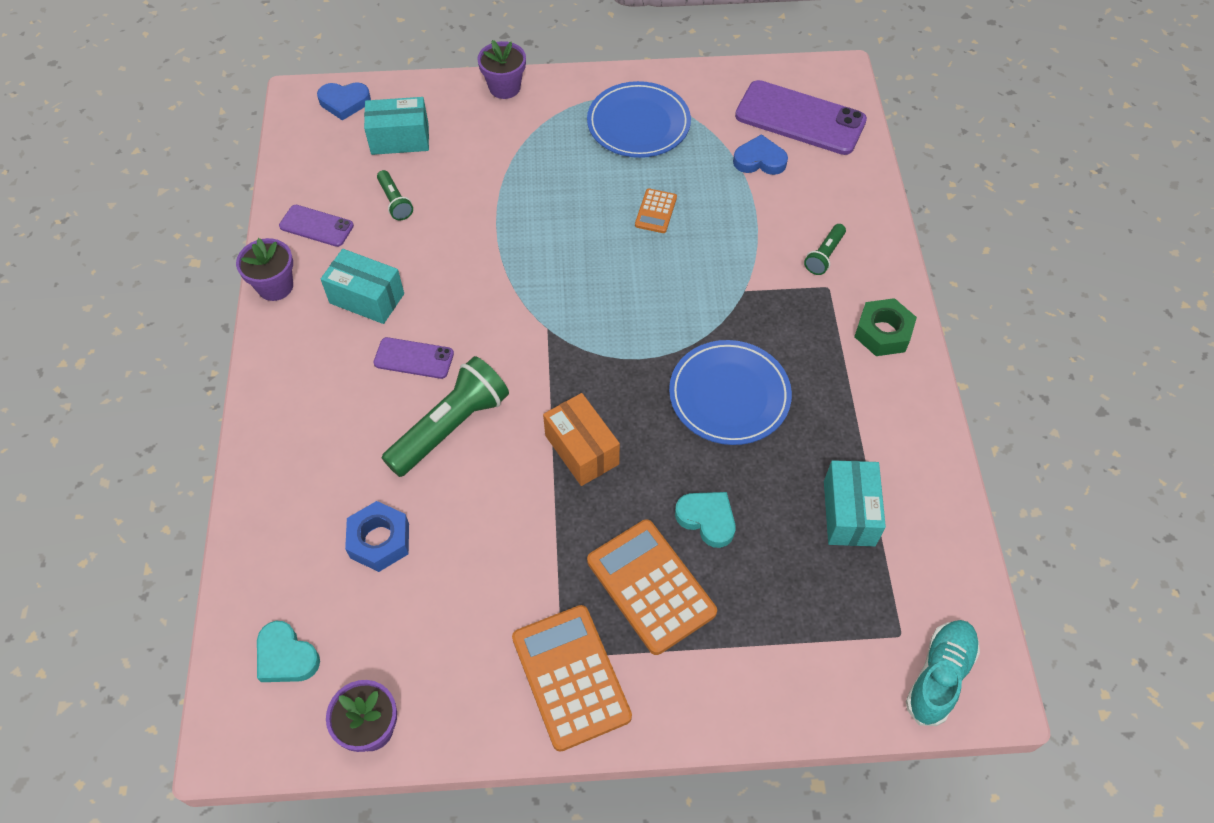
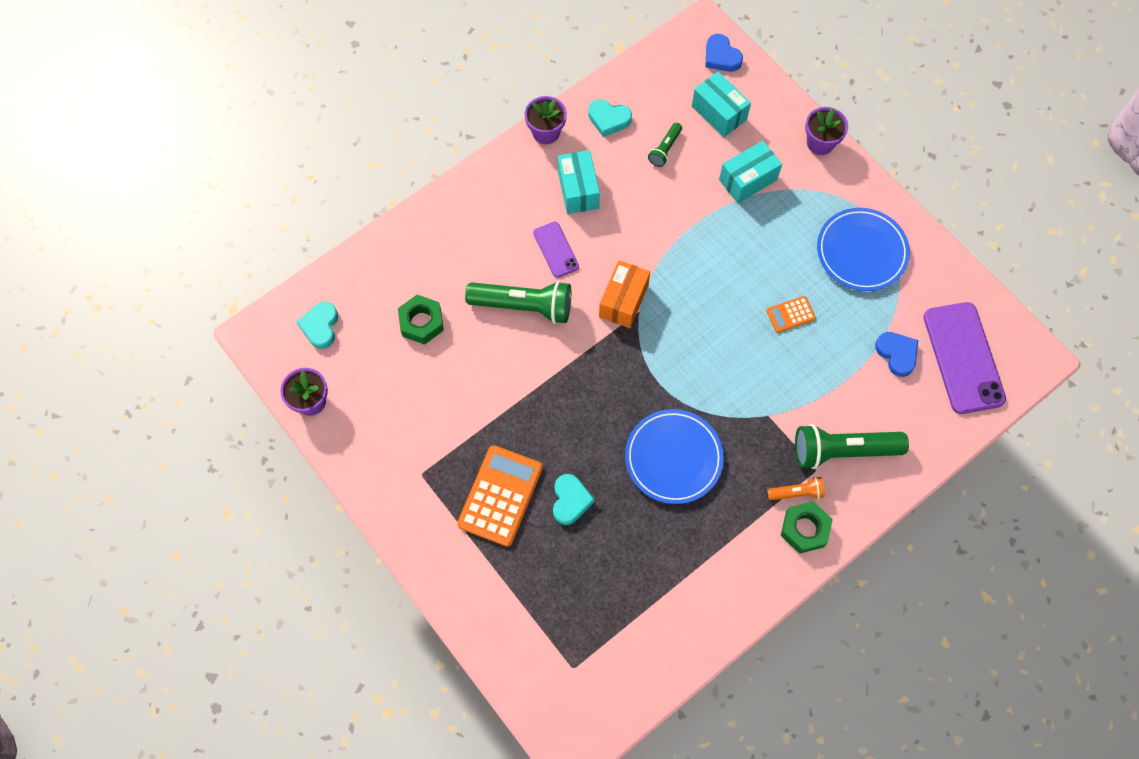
camera: 55 degrees right, 10 degrees up
(316, 226) = (608, 119): purple phone -> turquoise heart
(379, 540) = (421, 322): blue nut -> green nut
(571, 677) = (412, 487): orange calculator -> none
(582, 450) = (565, 393): orange box -> orange box (623, 301)
(824, 255) = (843, 451): green flashlight -> green flashlight, size x1.99
(841, 316) = (796, 493): none -> orange flashlight
(849, 513) = (639, 587): turquoise box -> turquoise box (747, 180)
(939, 676) = (561, 707): turquoise shoe -> none

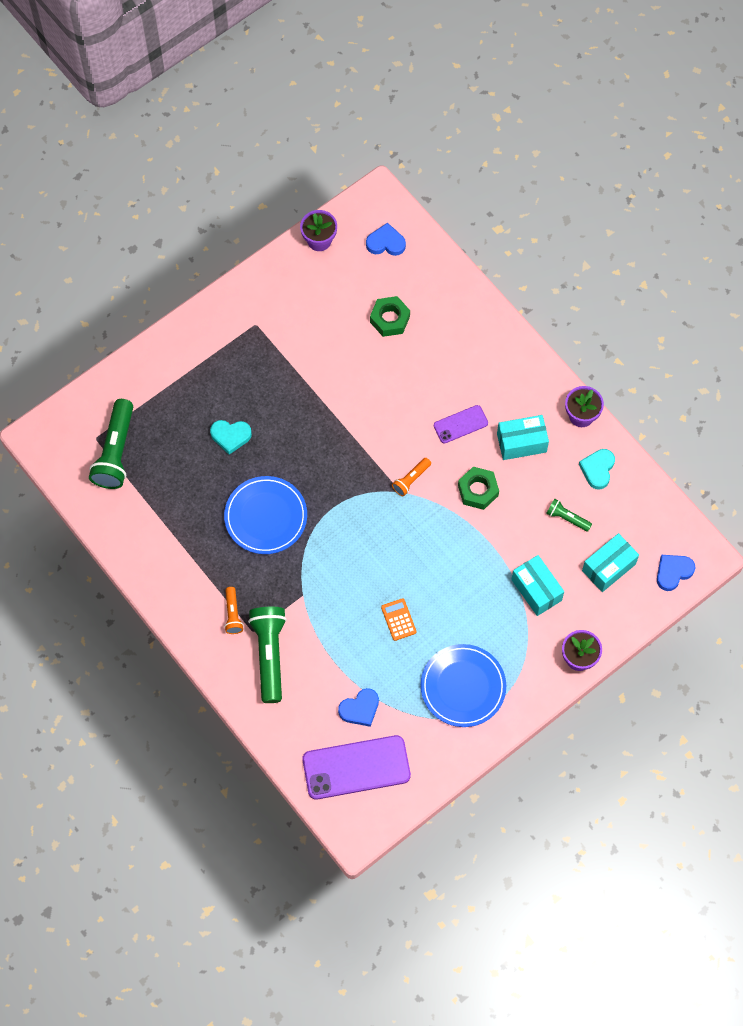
camera: 90 degrees right, 0 degrees up
(320, 326) = (386, 243): turquoise heart -> blue heart
(500, 496) = (236, 383): orange calculator -> none
(523, 306) = (405, 399): green flashlight -> green flashlight (115, 451)
(623, 301) = (411, 479): orange box -> orange flashlight
(804, 529) = (201, 618): green nut -> green nut (478, 490)

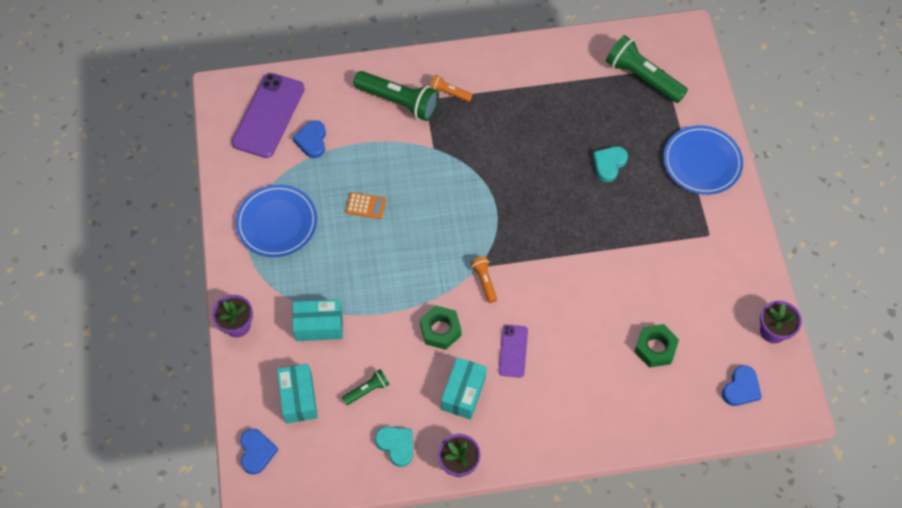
camera: 120 degrees right, 5 degrees down
(266, 517) = (519, 155): blue plate -> blue plate (702, 162)

